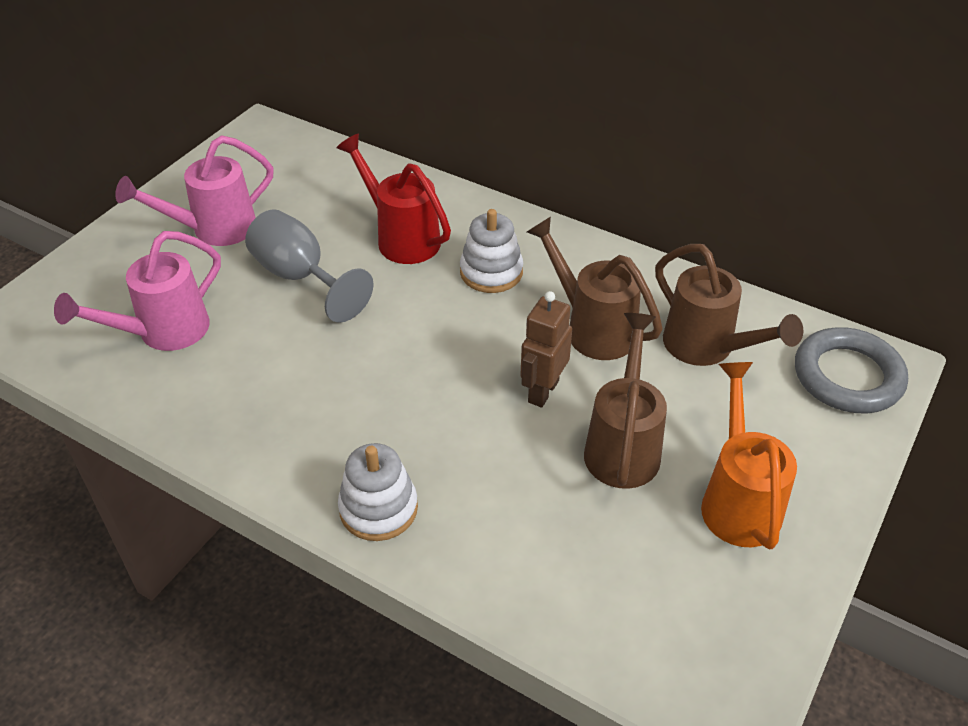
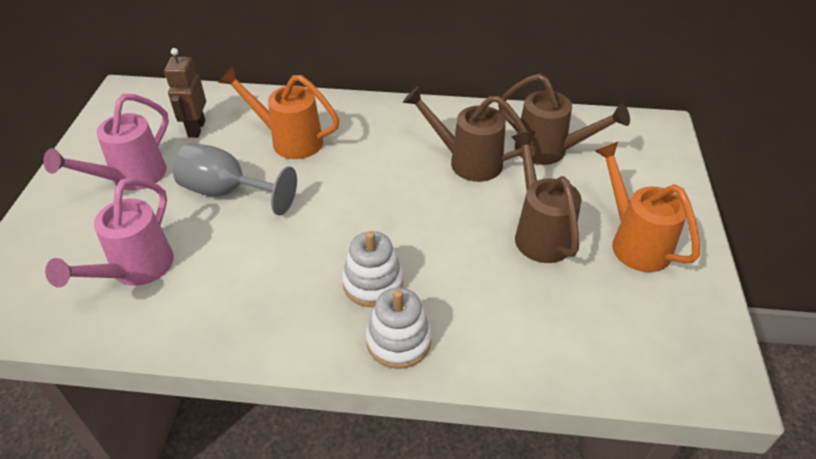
camera: 25 degrees left, 0 degrees up
(401, 237) = (289, 140): red watering can -> orange watering can
(491, 272) = (372, 145): white stacking toy -> white stacking toy (373, 283)
(542, 391) = (461, 215): brown robot -> brown robot (196, 129)
(847, 376) = (644, 141): grey ring -> none

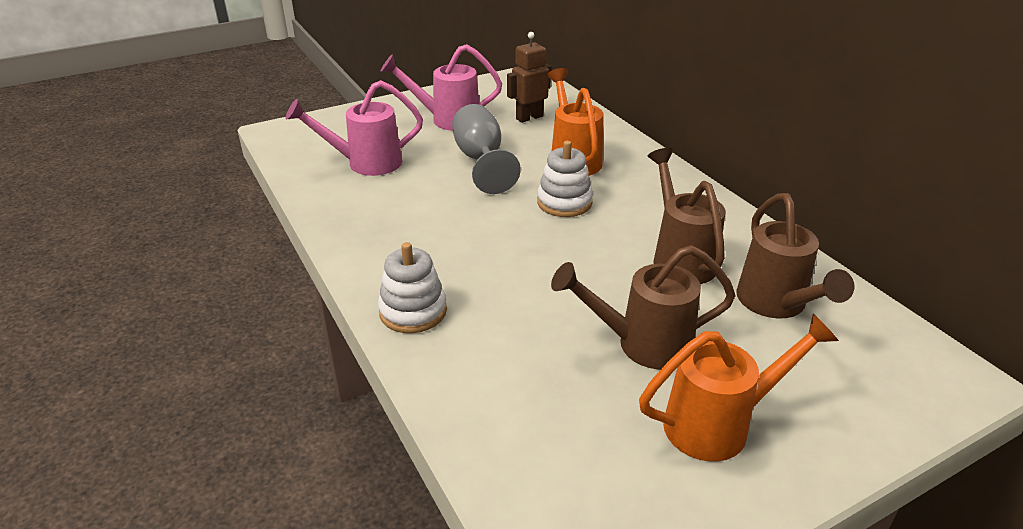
camera: 55 degrees right, 10 degrees down
(373, 283) = (462, 270): white stacking toy -> white stacking toy (564, 202)
(539, 232) = (642, 344): brown watering can -> brown watering can turned 135 degrees counterclockwise
(634, 241) = (719, 424): orange watering can -> orange watering can turned 45 degrees clockwise

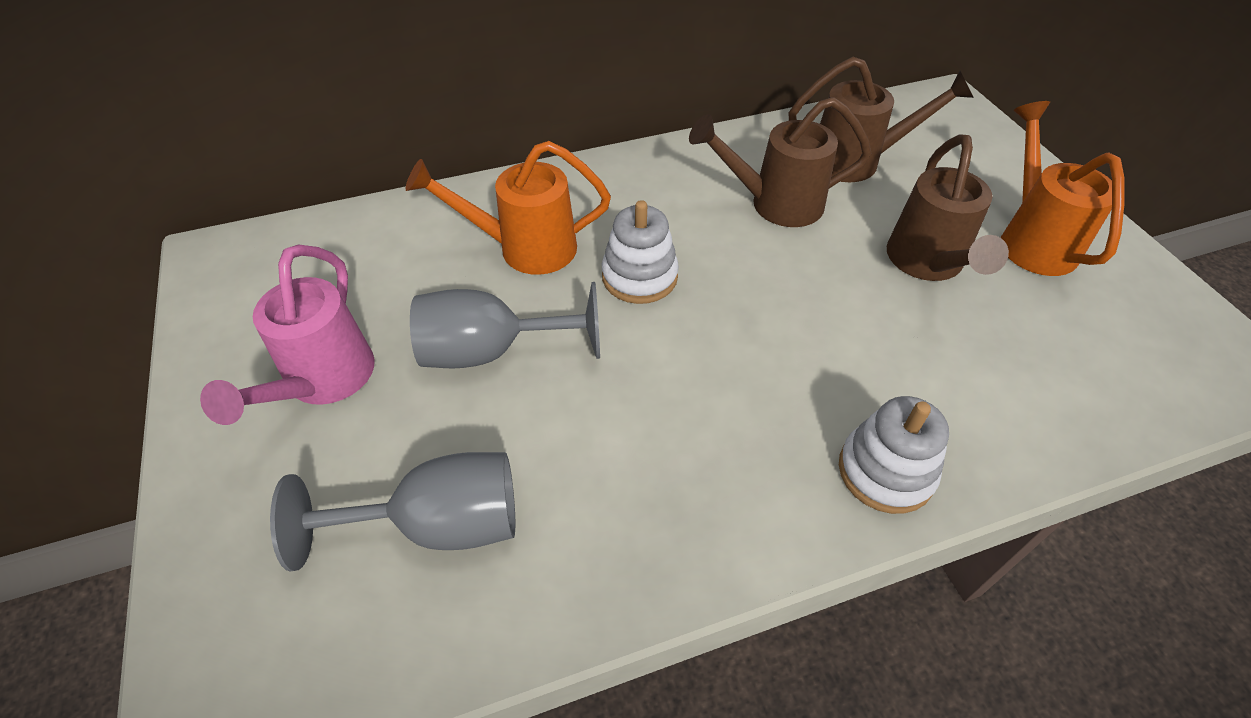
camera: 80 degrees left, 15 degrees up
(365, 163) = (439, 525): pink watering can -> grey goblet
(529, 117) = (373, 275): brown robot -> none

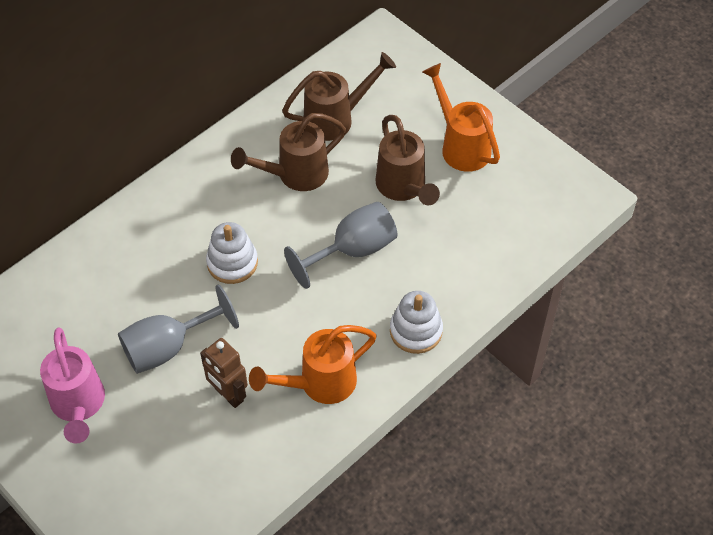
camera: 25 degrees left, 5 degrees up
(439, 525) = (198, 452): grey goblet -> grey goblet (352, 250)
(524, 248) = (147, 270): orange watering can -> orange watering can (319, 384)
(536, 452) = (228, 395): none -> brown robot

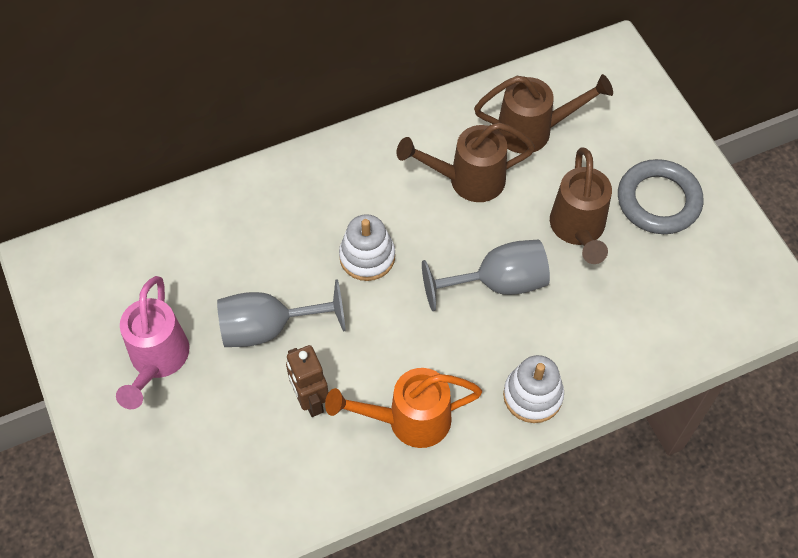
camera: 20 degrees right, 5 degrees up
(461, 145) = (658, 201): orange watering can -> grey ring

